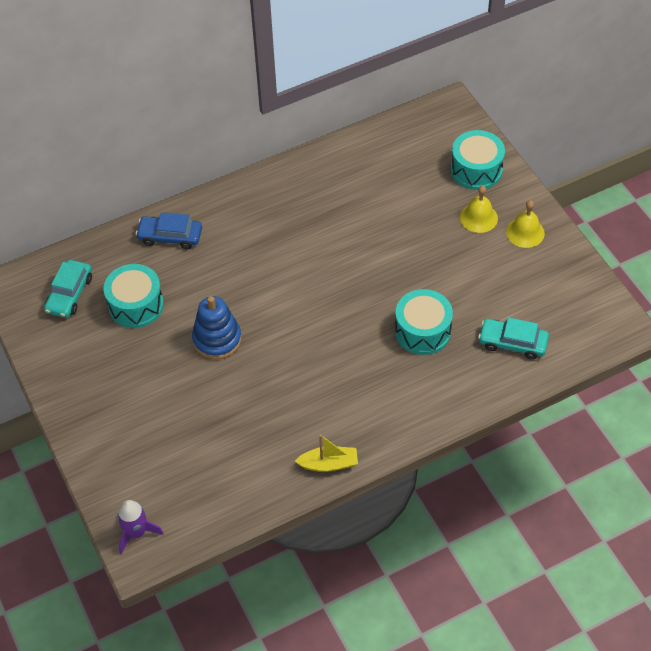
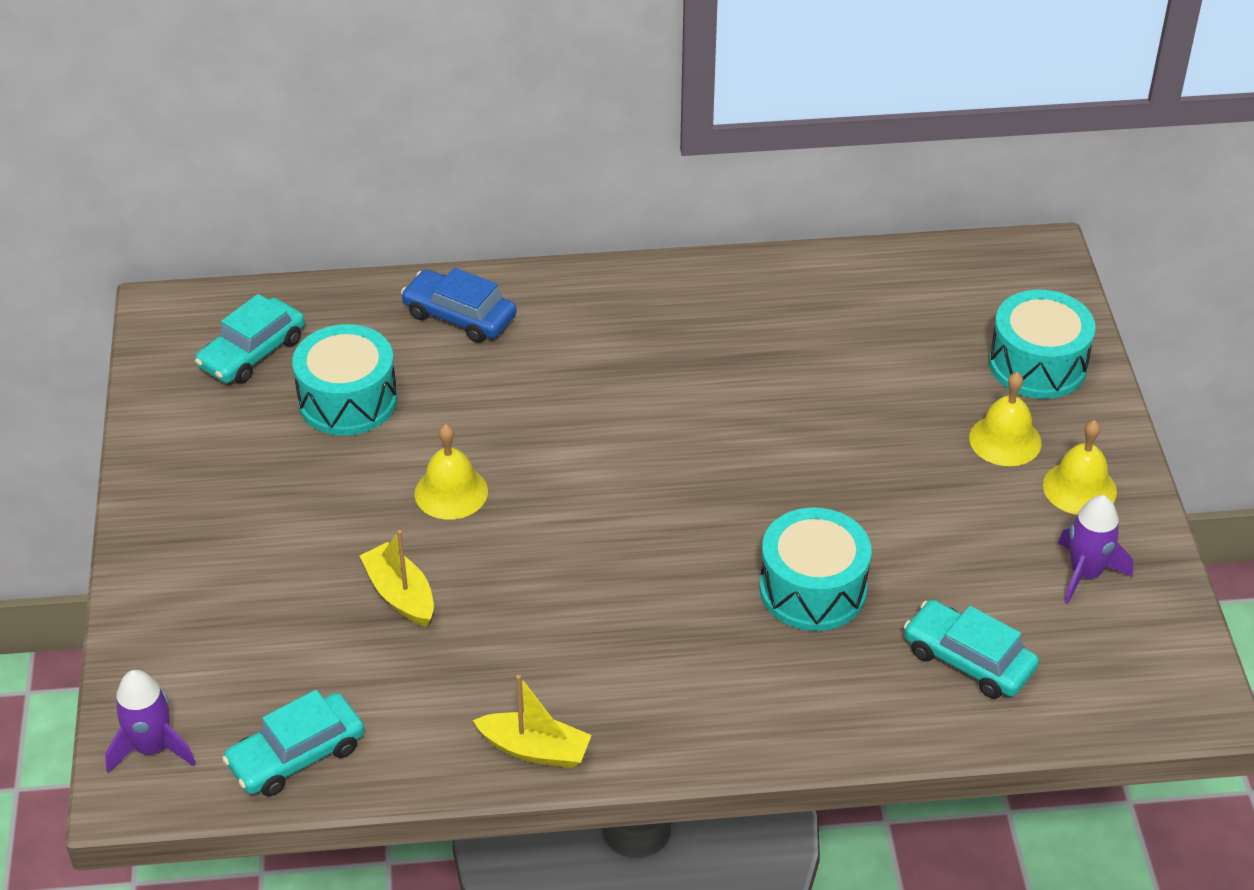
camera: 20 degrees right, 10 degrees down
(212, 510) = (296, 755): none -> turquoise car
(217, 339) = (451, 492): blue stacking toy -> yellow bell
(220, 405) = (400, 594): none -> yellow boat
(547, 278) = (1086, 573): none -> purple rocket

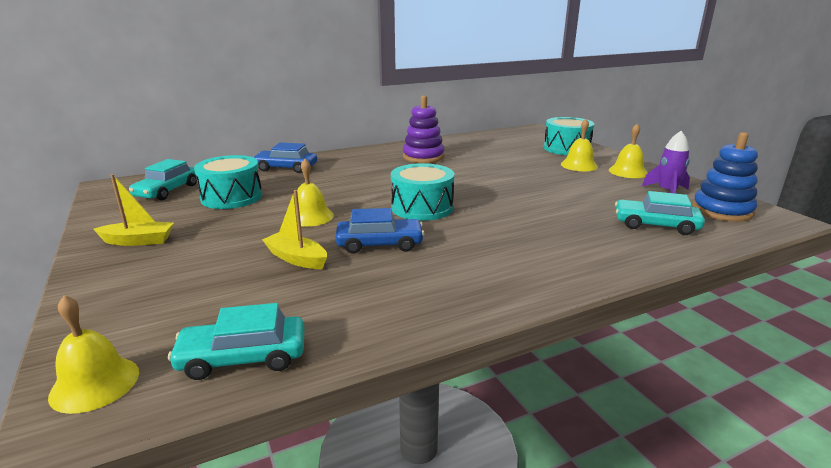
camera: 20 degrees left, 20 degrees down
(152, 748) = (95, 383): purple rocket -> yellow bell
(296, 755) = (243, 357): turquoise car -> turquoise car turned 45 degrees clockwise
(523, 592) = (379, 244): none -> blue car
(535, 750) = (440, 312): yellow boat -> yellow boat (138, 241)
(726, 331) = (423, 157): none -> purple stacking toy
(813, 589) = (546, 216): turquoise drum -> turquoise drum (422, 207)
(1121, 654) = (722, 211): none -> blue stacking toy

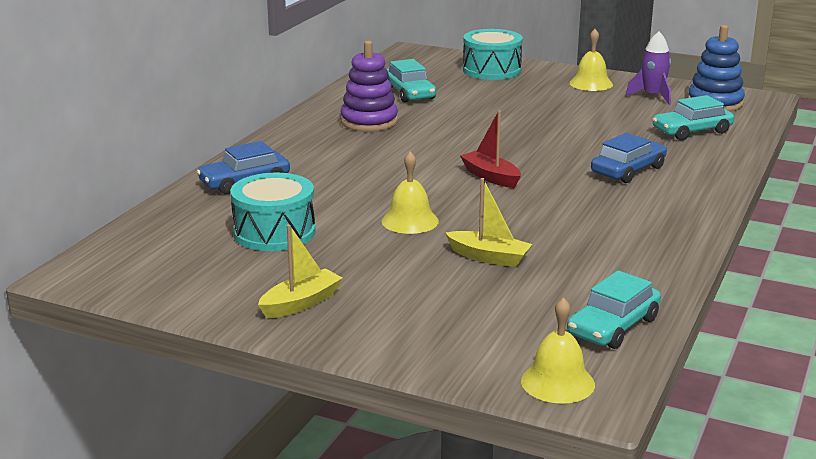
camera: 40 degrees left, 0 degrees up
(167, 191) = (174, 253): turquoise car -> turquoise car (409, 93)
(296, 258) = (489, 257): yellow boat -> yellow boat turned 150 degrees counterclockwise
(379, 244) = (528, 221): blue car -> blue car (628, 170)
(422, 207) = (491, 177): turquoise drum -> red boat
(579, 165) = (538, 88): yellow bell -> none

